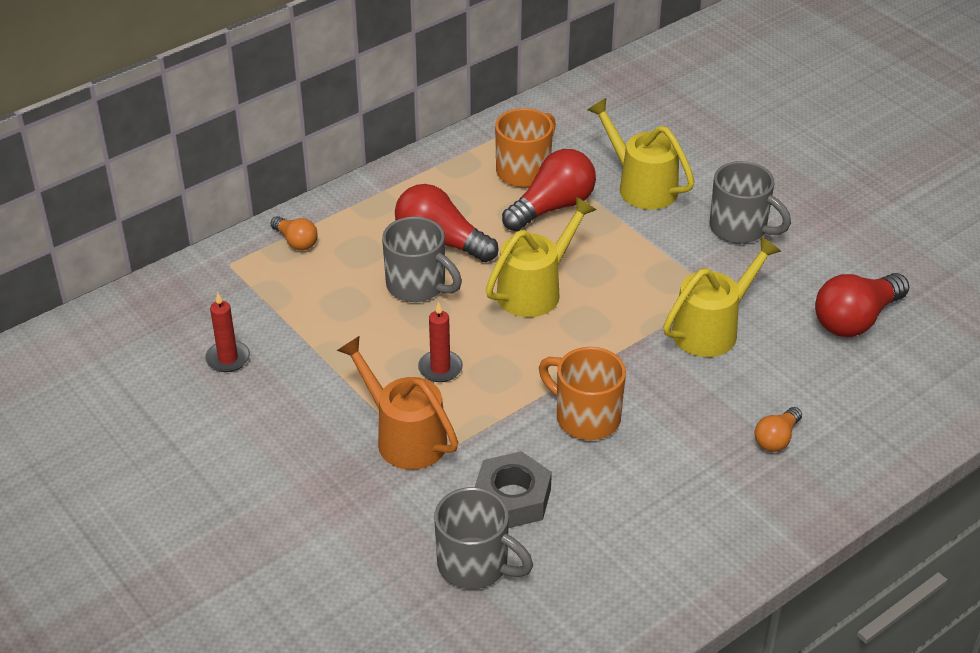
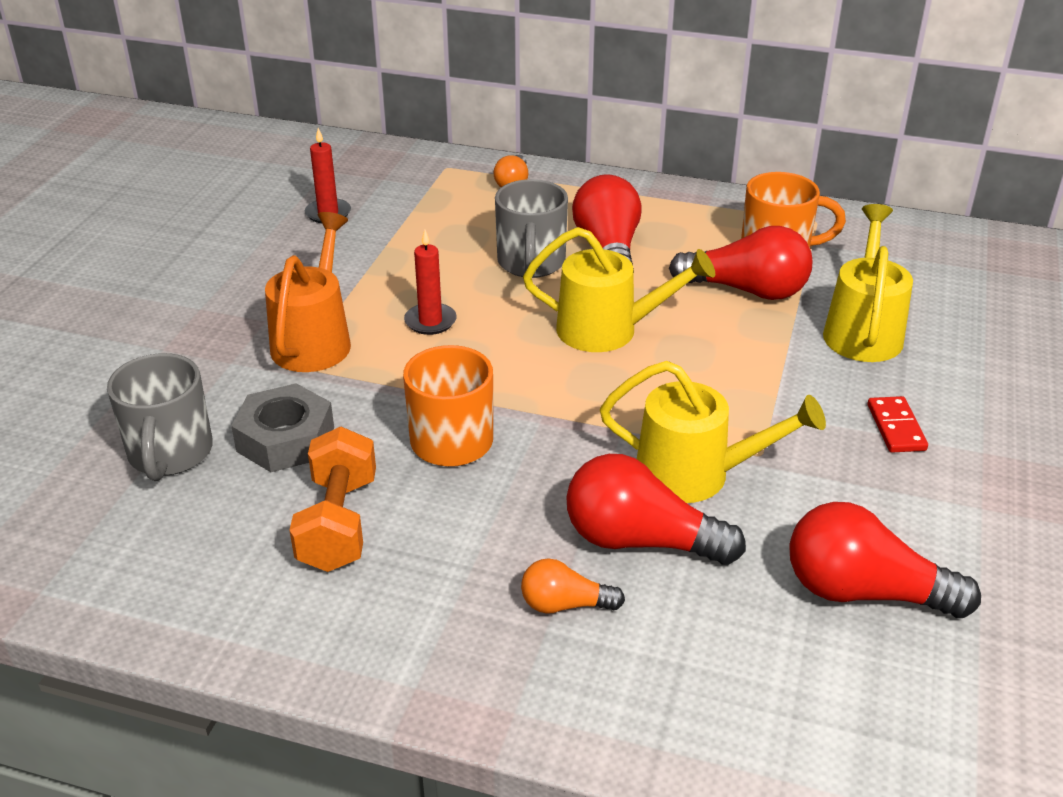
camera: 55 degrees right, 5 degrees down
(624, 507) = (338, 523): none -> orange dumbbell
(740, 228) = (896, 427): grey mug -> red domino
(749, 382) = (640, 541): none -> red light bulb

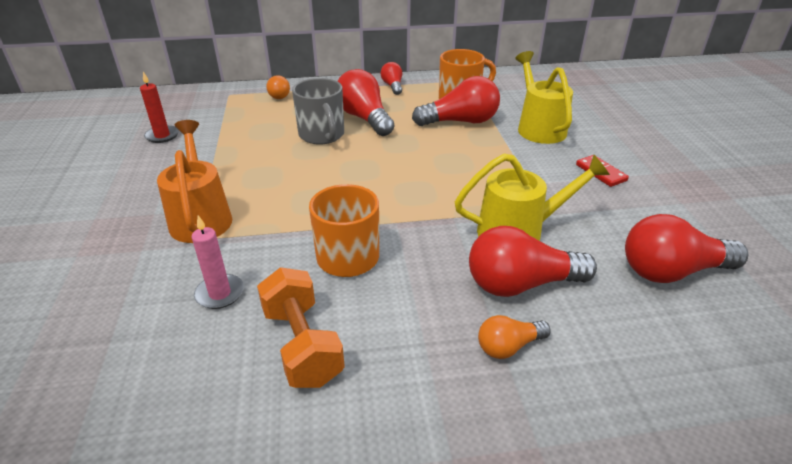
camera: 25 degrees left, 0 degrees up
(170, 454) = (125, 336): grey mug -> none
(286, 439) = (220, 293): grey nut -> pink candle
(430, 321) = (279, 184): red candle -> none
(609, 330) = (399, 161): yellow watering can -> none
(689, 205) = (393, 86): none -> red light bulb

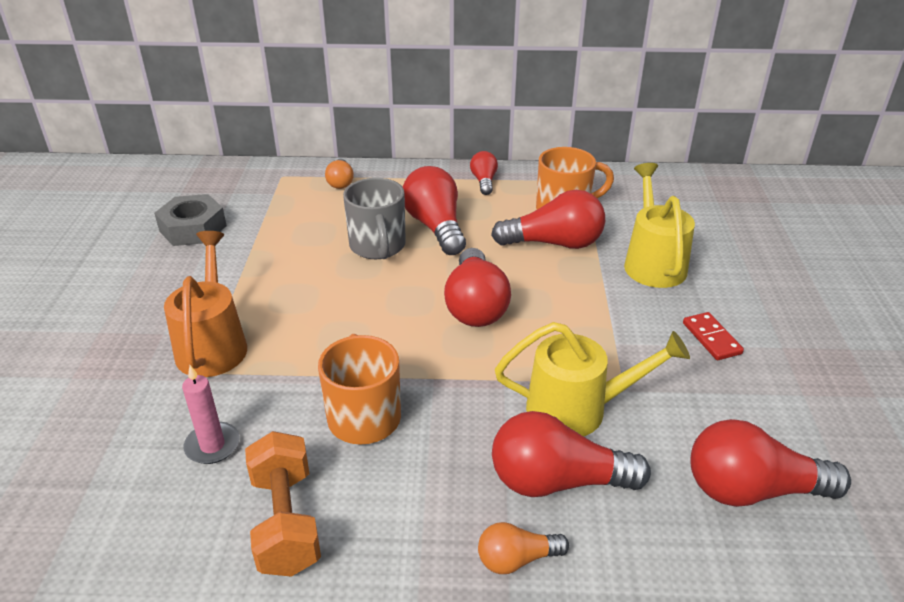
camera: 10 degrees right, 0 degrees up
(162, 136) = (193, 228): red candle -> grey nut
(413, 168) = (475, 306): none -> red light bulb

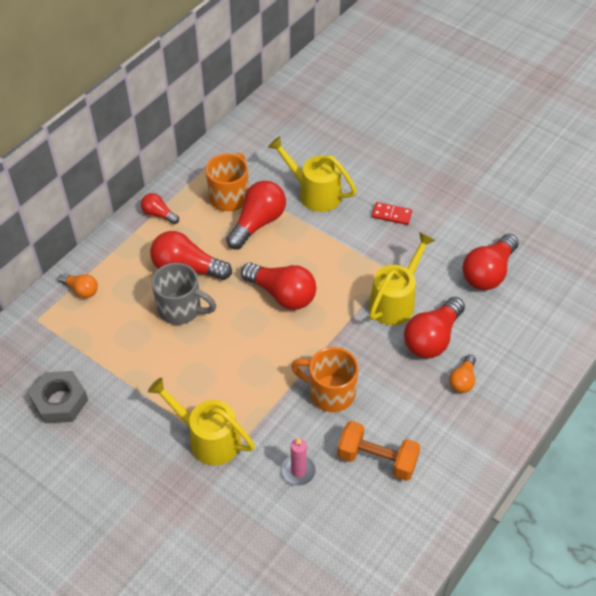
camera: 55 degrees left, 15 degrees up
(213, 343) = (207, 438): orange watering can -> yellow watering can

